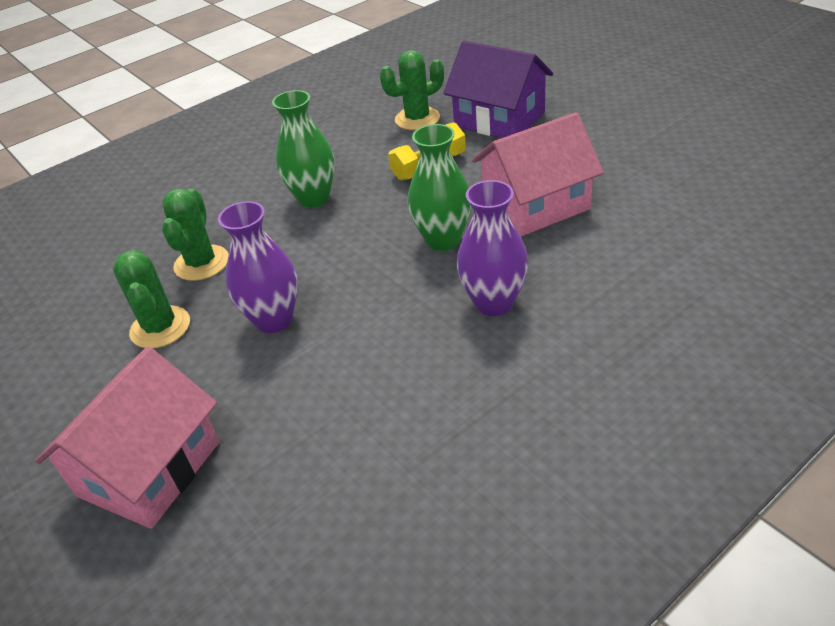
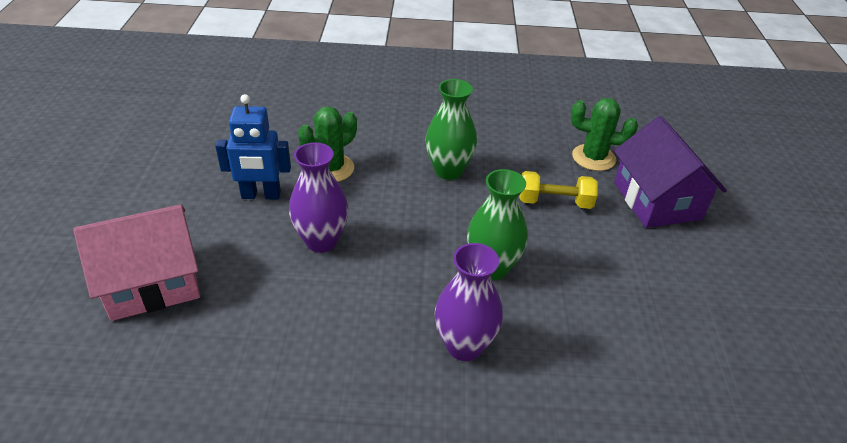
camera: 35 degrees right, 0 degrees up
(160, 327) = (261, 195): green cactus -> blue robot
(535, 205) = (593, 293): pink house -> none

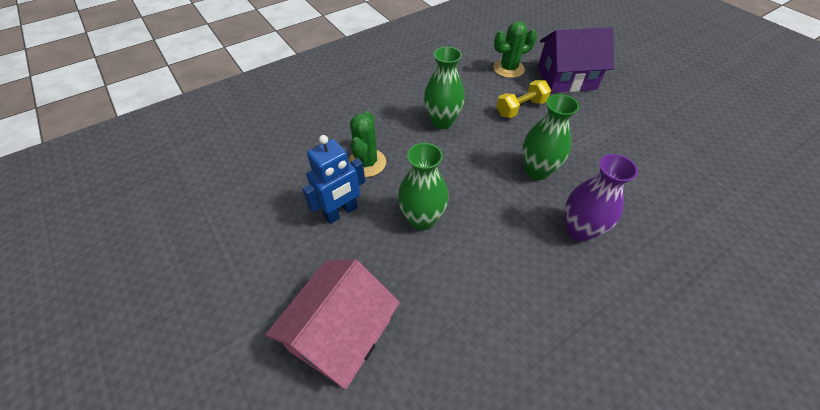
camera: 35 degrees left, 10 degrees up
(321, 241) = (422, 219): purple vase -> green vase
(657, 200) = (566, 78): purple house -> purple house turned 45 degrees counterclockwise

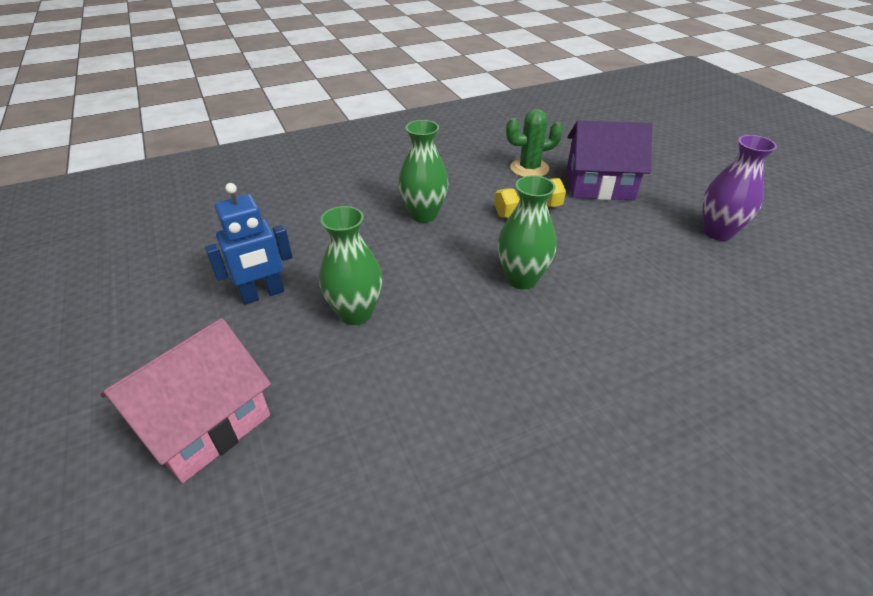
camera: 10 degrees right, 10 degrees down
(367, 163) = (316, 247): green cactus -> none
(579, 230) = (551, 351): purple vase -> purple vase (717, 232)

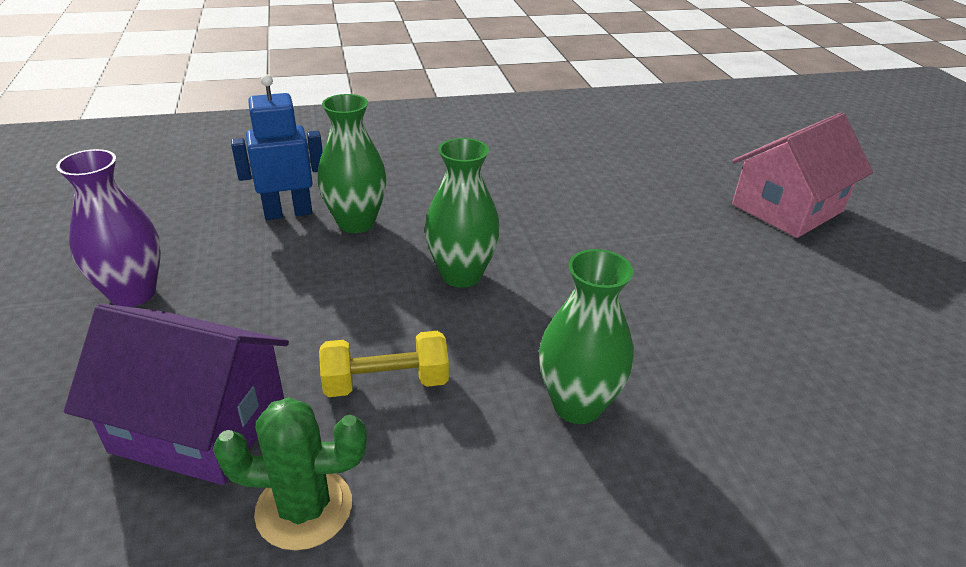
camera: 170 degrees left, 5 degrees down
(263, 294) = (800, 307): blue robot -> blue robot (288, 212)
(355, 313) = (673, 268): green vase -> green vase (356, 223)

